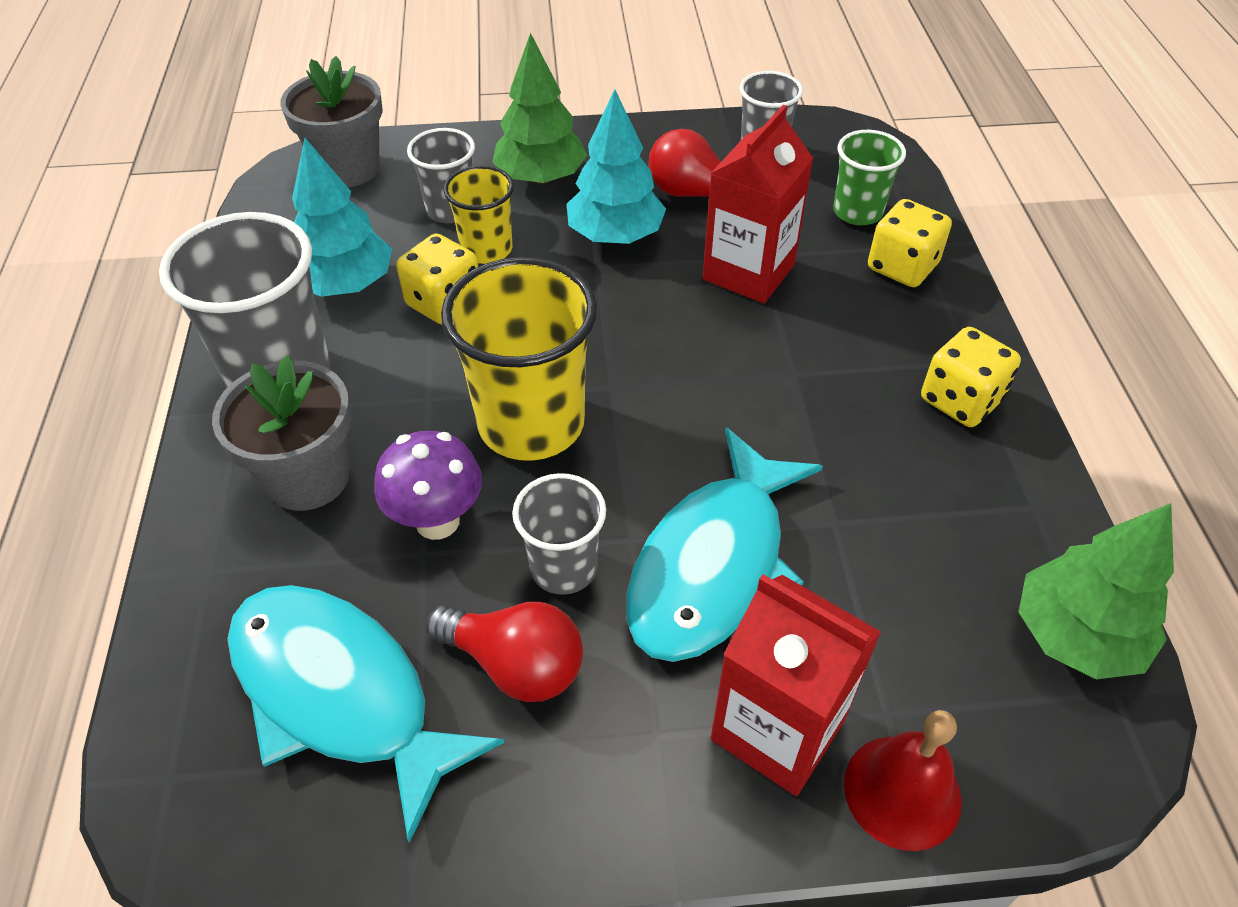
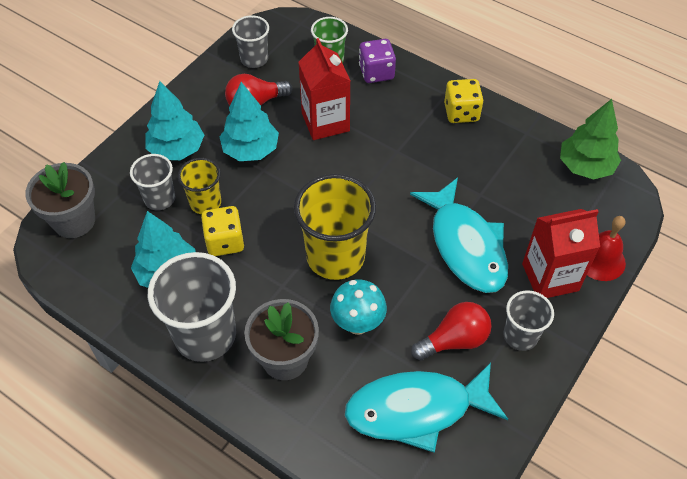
camera: 50 degrees left, 5 degrees up
(437, 521) = (357, 324): purple mushroom -> turquoise mushroom
(541, 178) = (177, 149): green tree -> turquoise tree
(564, 568) = (423, 295): grey cup -> grey cup (520, 336)
(902, 267) = (376, 73): yellow dice -> purple dice

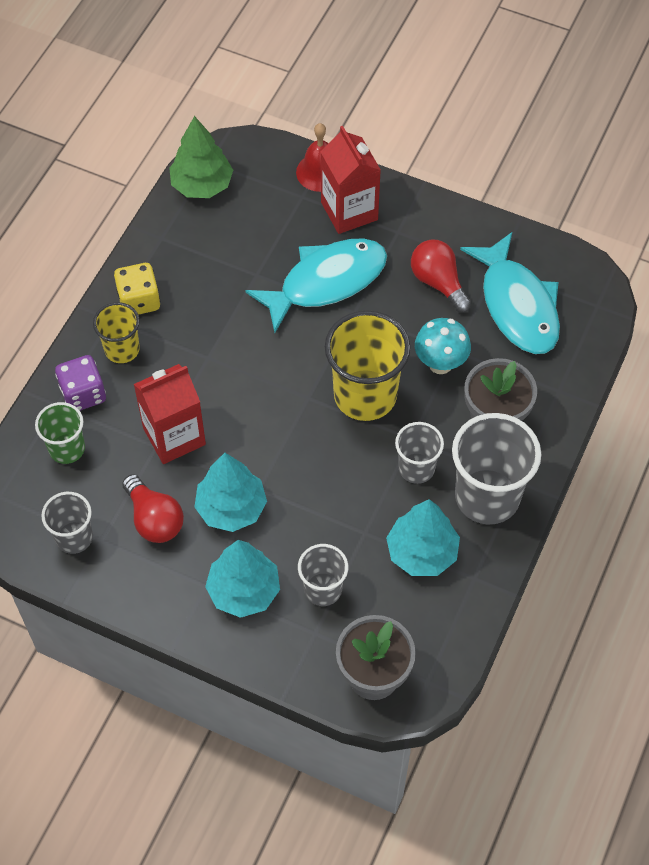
camera: 100 degrees left, 5 degrees up
(205, 203) = (319, 538): yellow cup -> yellow cup (122, 349)
(225, 242) = (368, 505): yellow dice -> none
(520, 336) = (420, 231): grey cup -> grey cup (416, 468)

